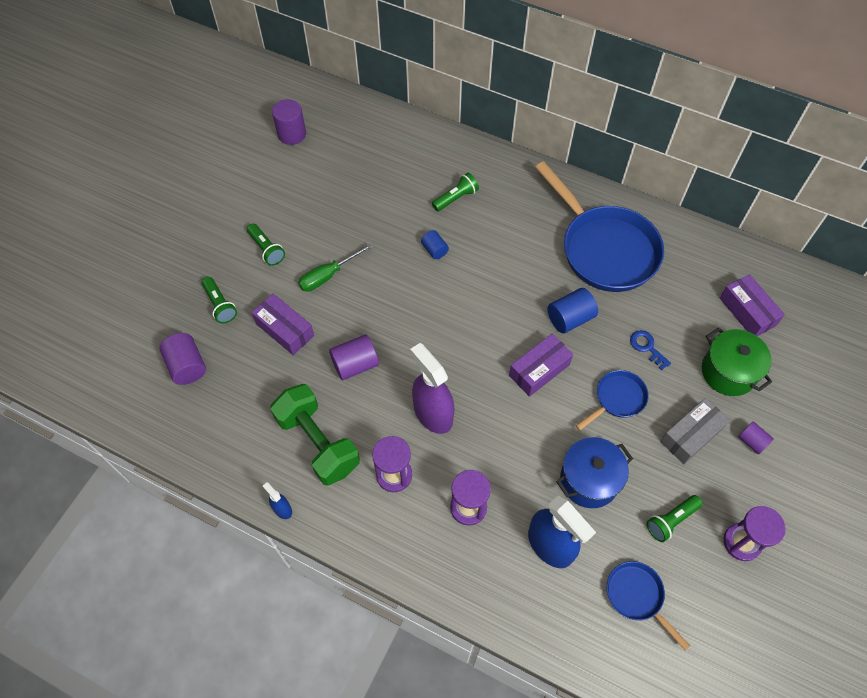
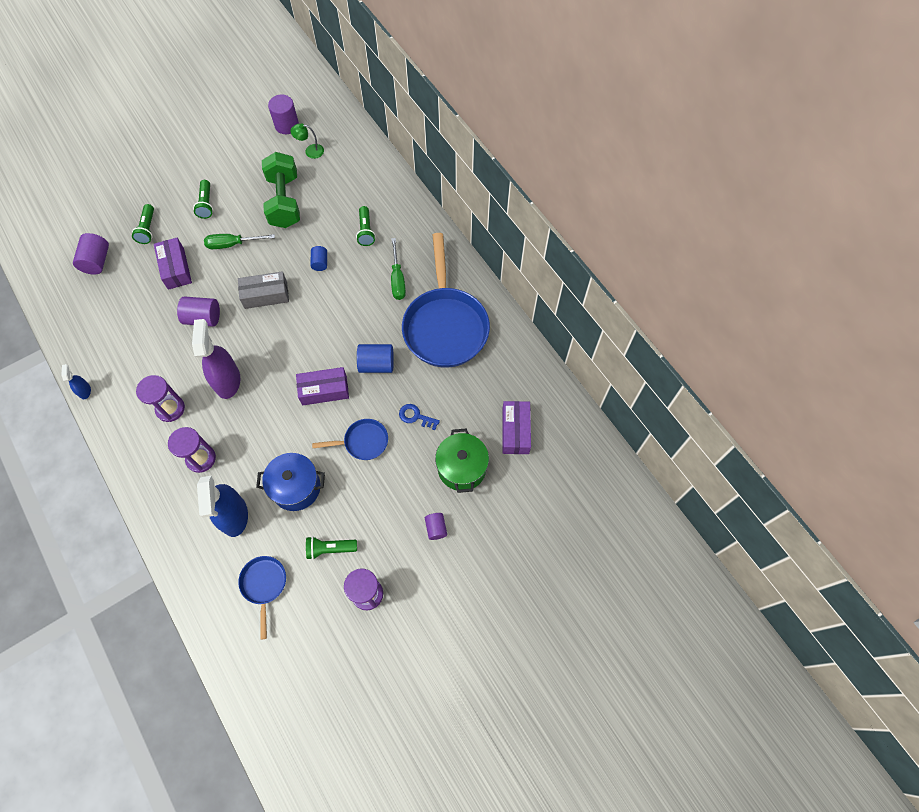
camera: 30 degrees right, 5 degrees up
(318, 443) = (139, 359): green dumbbell -> green dumbbell (284, 201)
(337, 148) = (310, 151): none -> green lamp
(456, 198) = (366, 231): green flashlight -> green flashlight turned 90 degrees clockwise
(524, 228) = (397, 279): none -> green screwdriver
(647, 347) = (416, 416): blue key -> blue key turned 60 degrees counterclockwise
(691, 435) = (394, 498): grey box -> grey box (266, 295)

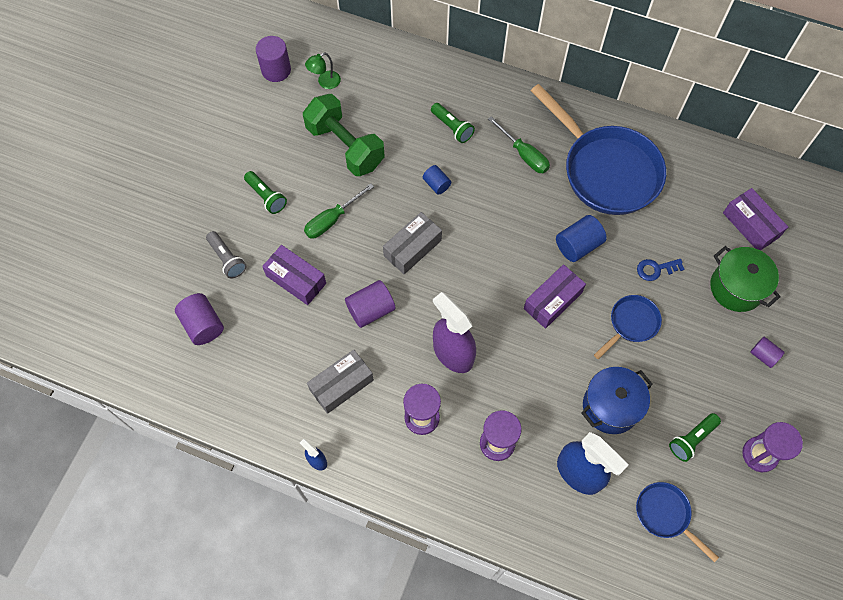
camera: 35 degrees left, 0 degrees up
(142, 354) = (341, 385): none -> grey box
(147, 229) = (227, 259): green flashlight -> grey flashlight

